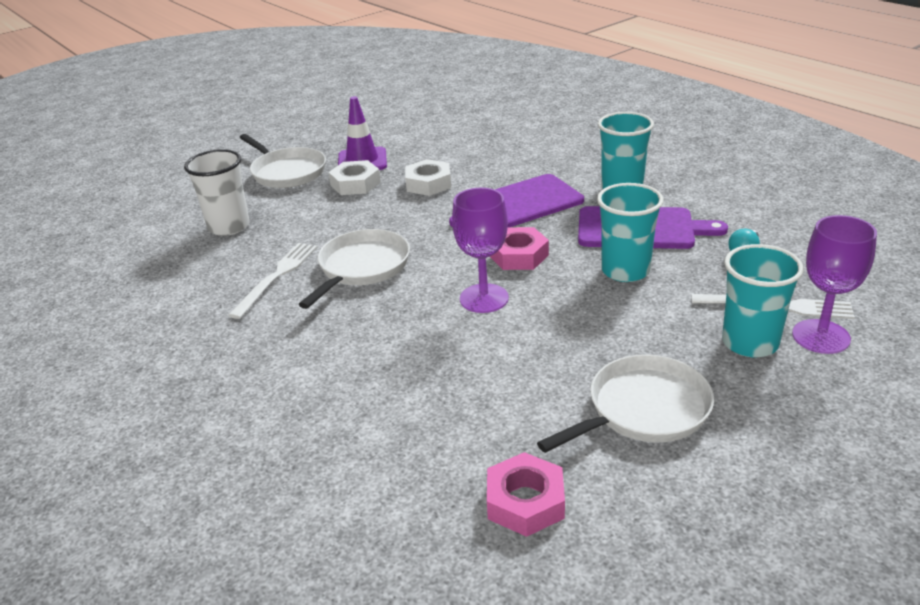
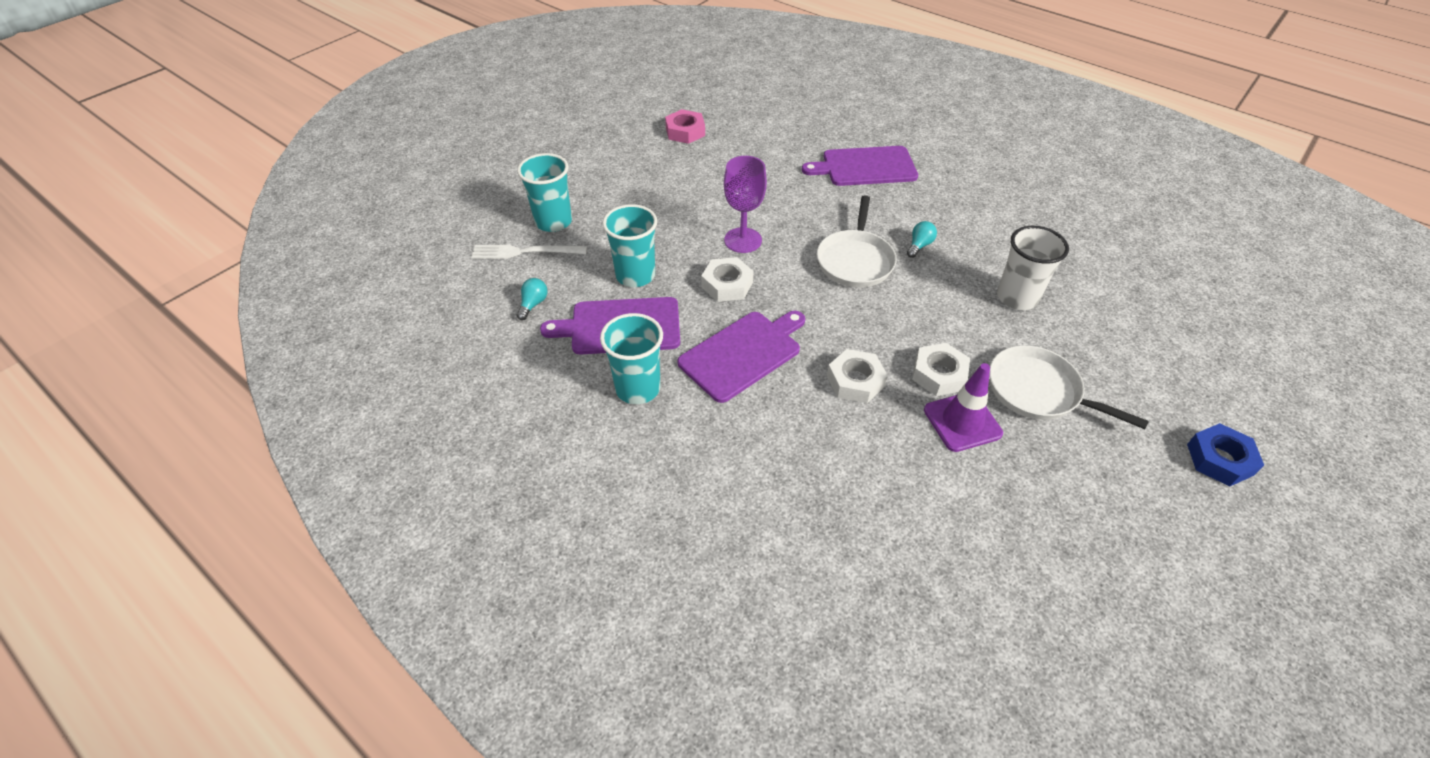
camera: 165 degrees right, 15 degrees up
(208, 140) = (1219, 459): none -> blue nut
(250, 387) = (865, 167): none -> purple cutting board
(276, 277) = (919, 245): white fork -> turquoise light bulb
(518, 255) = (727, 284): pink nut -> white nut
(643, 410) = (626, 176): white pan -> none
(821, 336) = (504, 230): purple goblet -> none

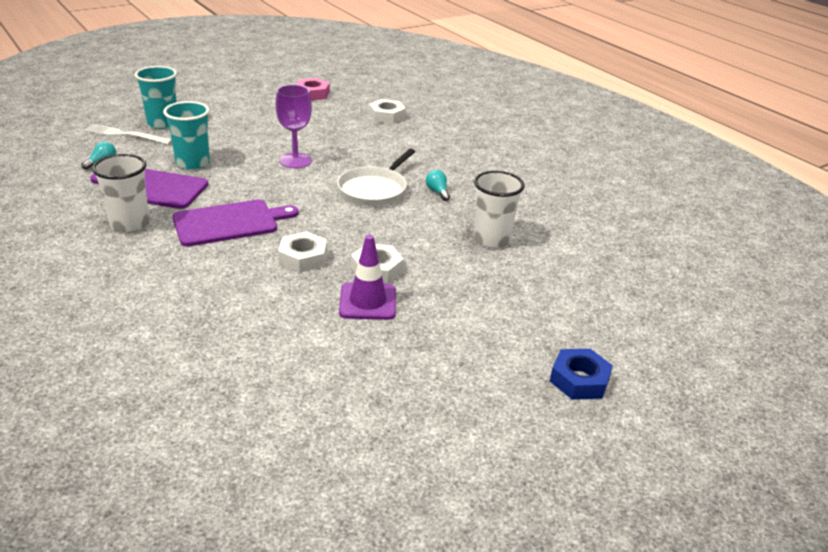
camera: 15 degrees right, 15 degrees down
(638, 388) = (130, 224): turquoise cup -> white cup
(727, 284) = (257, 182): white nut -> white nut (387, 116)
(865, 167) = (438, 139): purple cutting board -> none
(919, 245) = (437, 192): turquoise light bulb -> turquoise light bulb turned 75 degrees counterclockwise
(1038, 391) = (453, 299): white pan -> none

